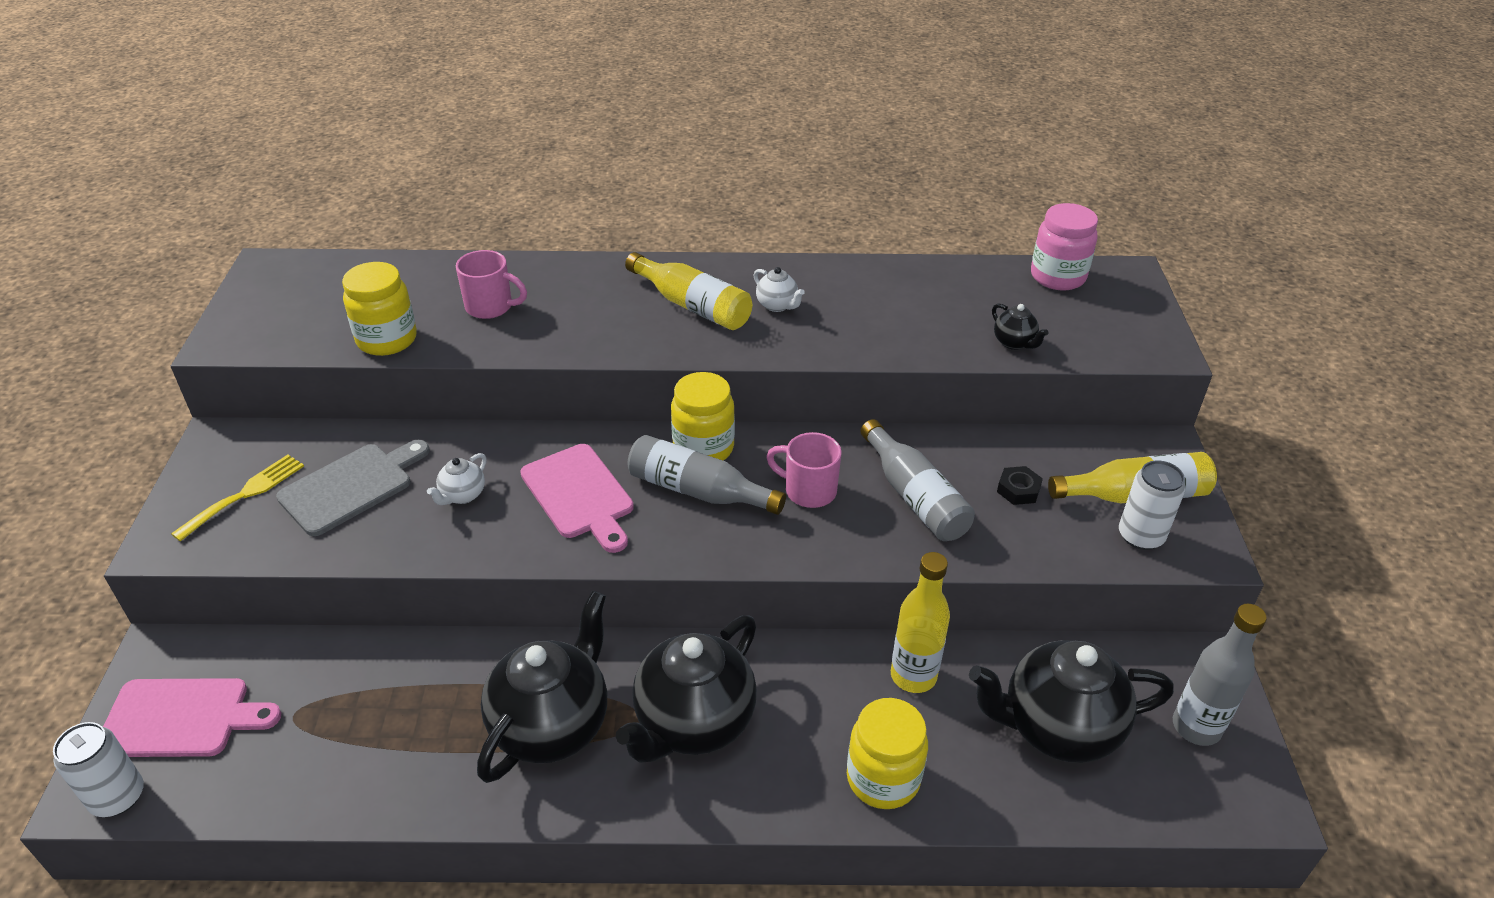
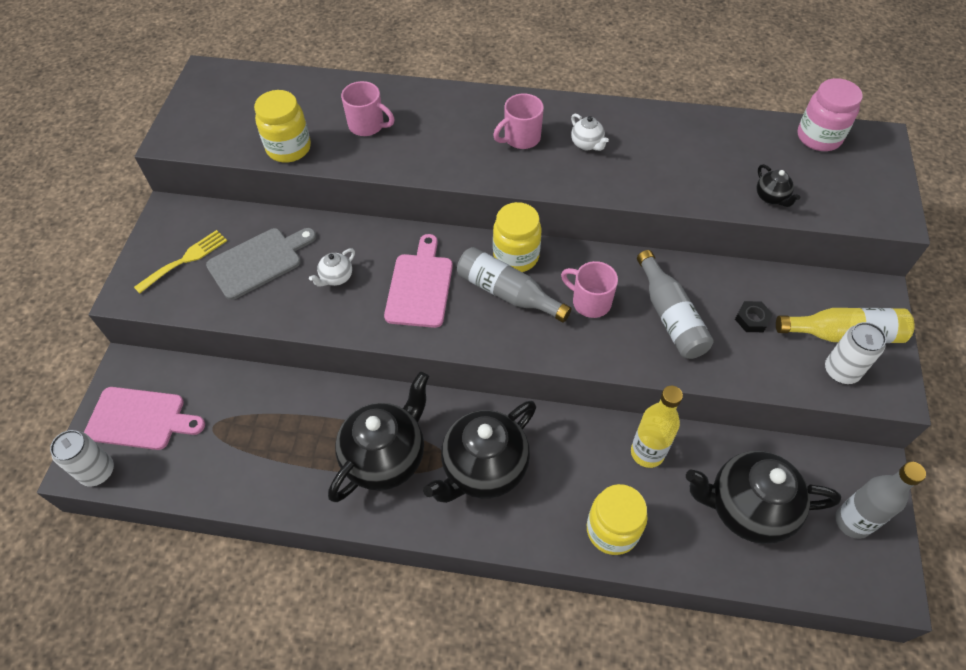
camera: 10 degrees right, 15 degrees up
(579, 495) = (420, 286): pink cutting board -> pink cutting board turned 150 degrees counterclockwise
(692, 305) = (521, 138): yellow bottle -> pink mug

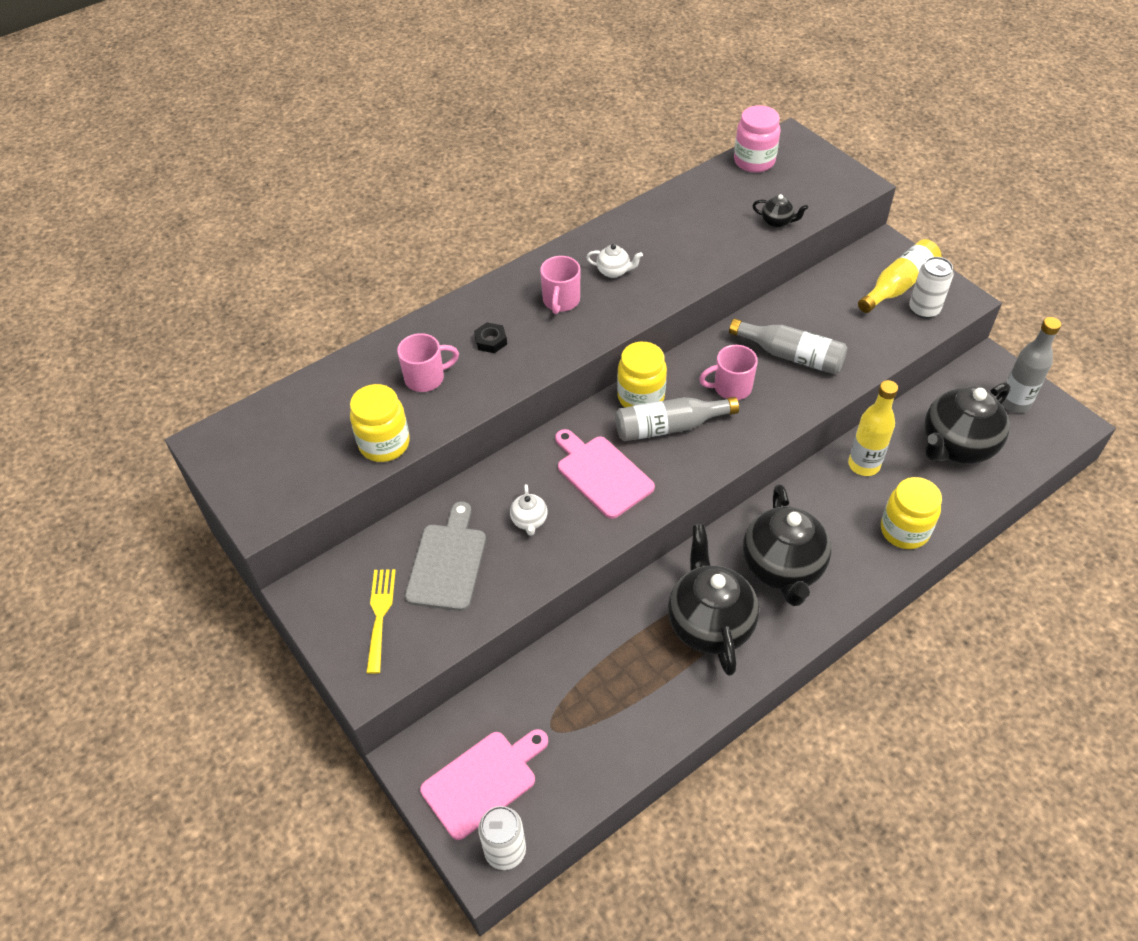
camera: 45 degrees left, 5 degrees down
(752, 319) = (839, 318): black nut -> black nut (491, 341)

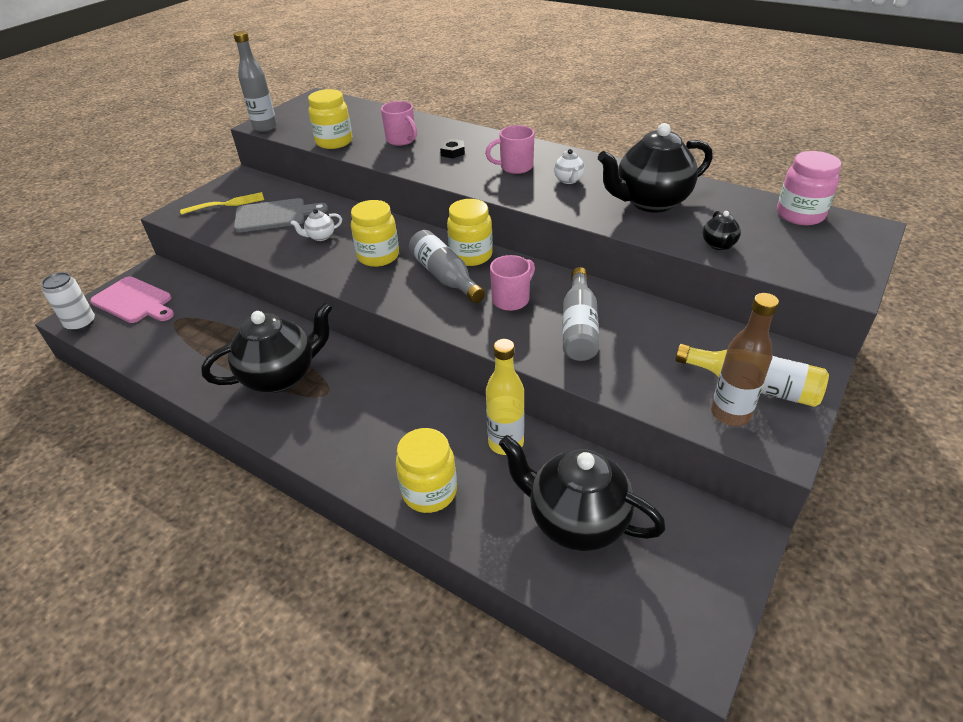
camera: 70 degrees right, 10 degrees down
(602, 474) = (378, 256): pink cutting board -> yellow jar
(731, 388) = (511, 299): pink mug -> pink mug turned 75 degrees clockwise
(782, 569) = (351, 408): black teapot -> black teapot (650, 202)
(924, 309) = (730, 413): white can -> brown bottle
(1014, 403) = (687, 574): grey bottle -> grey bottle (265, 127)

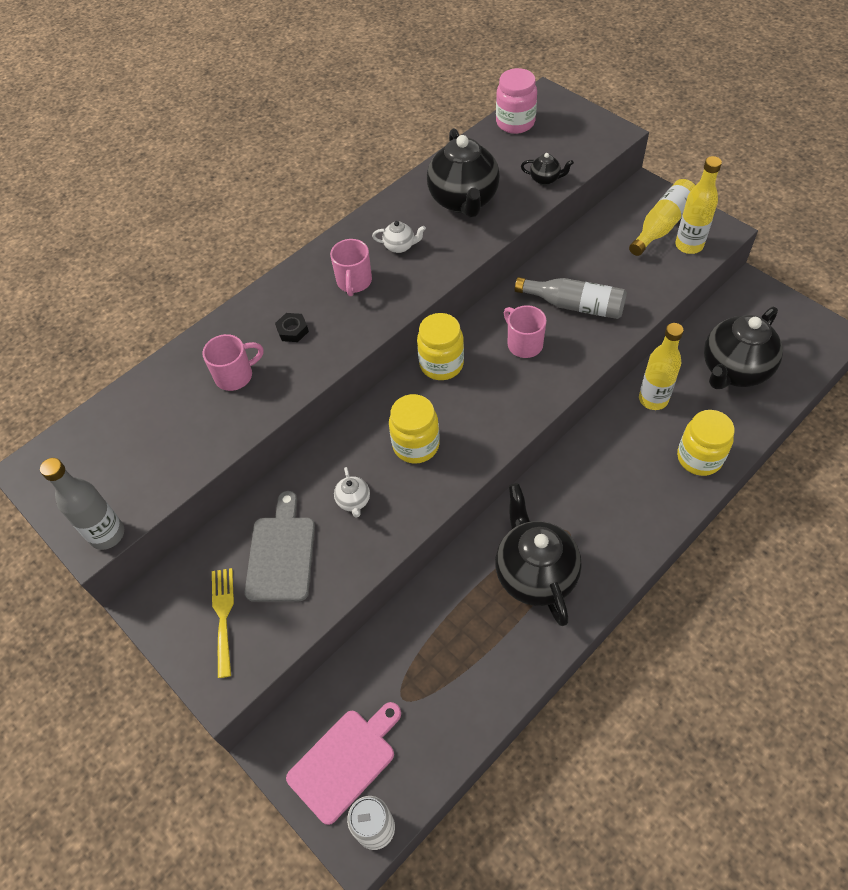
camera: 75 degrees left, 15 degrees up
(334, 142) = (203, 448): yellow jar -> none
(445, 276) = (472, 390): grey bottle -> none
(730, 413) = (689, 245): brown bottle -> yellow bottle

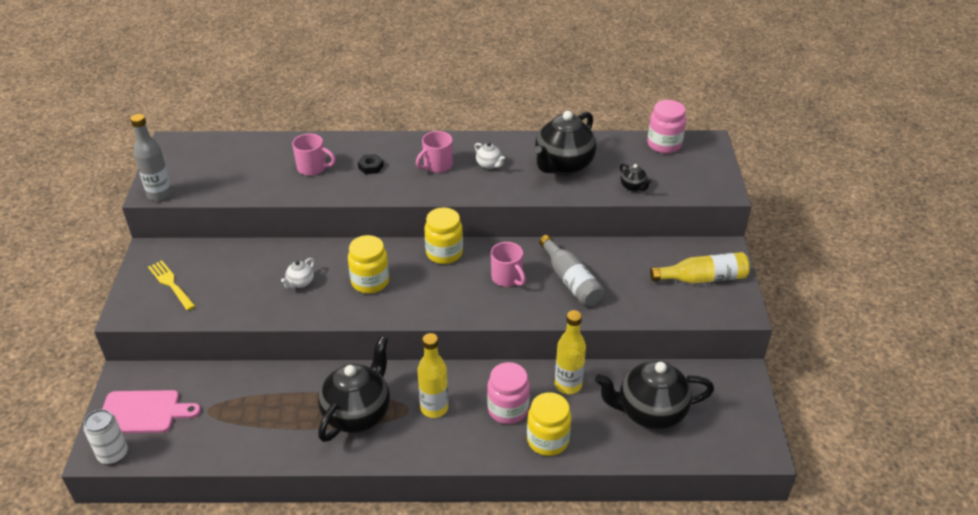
camera: 40 degrees right, 15 degrees down
(223, 616) = (170, 283): yellow fork -> yellow fork turned 75 degrees counterclockwise
(281, 554) = (233, 278): grey cutting board -> none
(524, 344) = (507, 278): pink mug -> pink mug turned 135 degrees clockwise
(639, 459) = (508, 409): none -> pink jar
(689, 245) = (703, 302): yellow bottle -> yellow bottle (434, 408)

